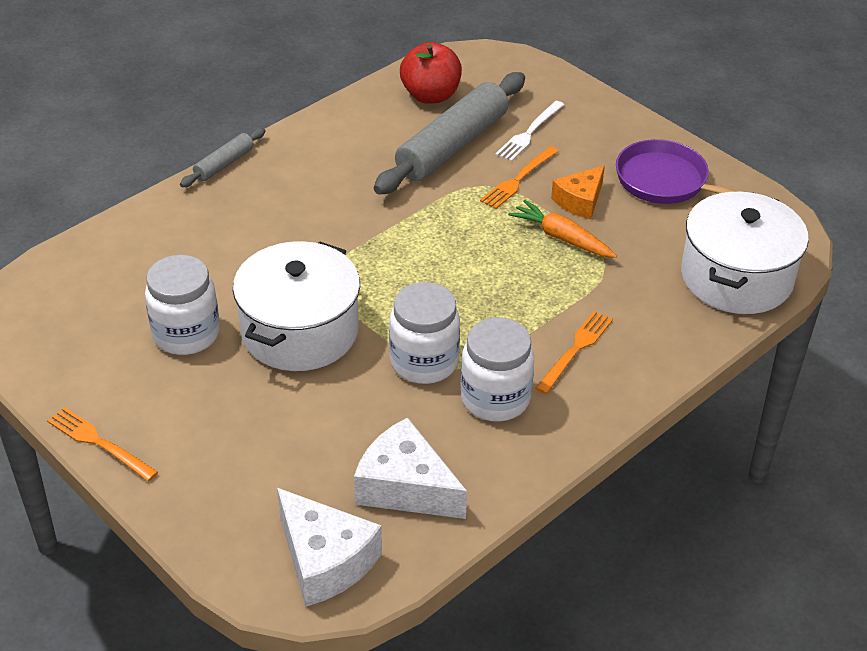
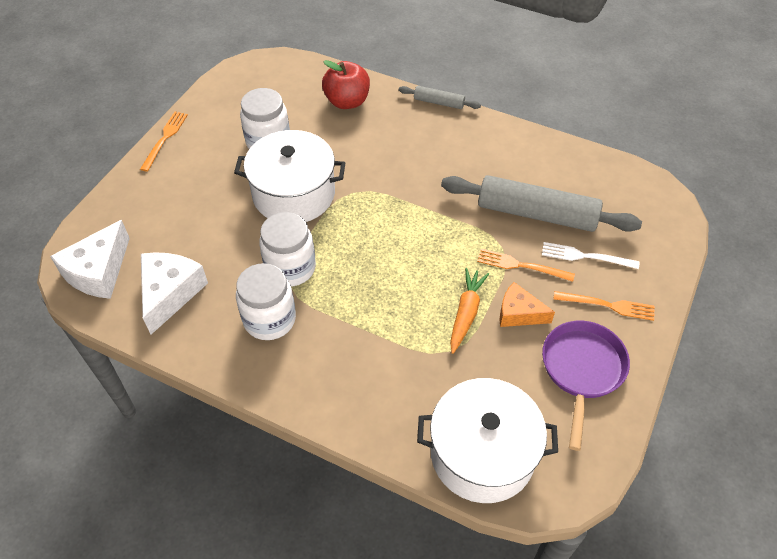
camera: 70 degrees right, 10 degrees up
(430, 95) = (590, 182): red apple -> red apple (347, 101)
(576, 349) = (340, 356): orange fork -> orange fork (608, 305)

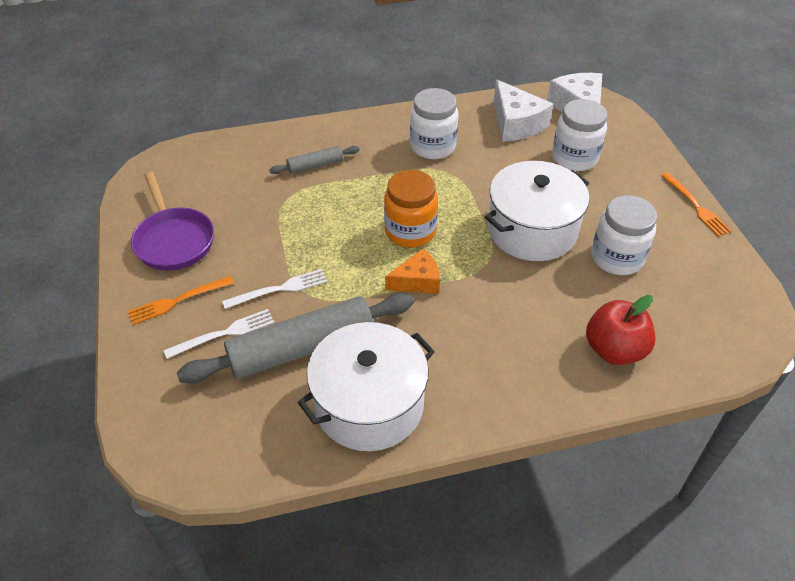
camera: 140 degrees right, 5 degrees down
(290, 268) = (460, 180): white jar -> white jar (574, 158)
(380, 249) = (410, 231): none -> orange jar
(439, 102) = (525, 419): grey rolling pin -> grey rolling pin (315, 165)
(466, 313) = (296, 227): orange carrot -> none
(482, 454) = (216, 158): white pot -> white pot (369, 404)
(518, 313) = (253, 251): orange cheese -> orange cheese (417, 281)
(521, 265) = (279, 289): orange fork -> white fork

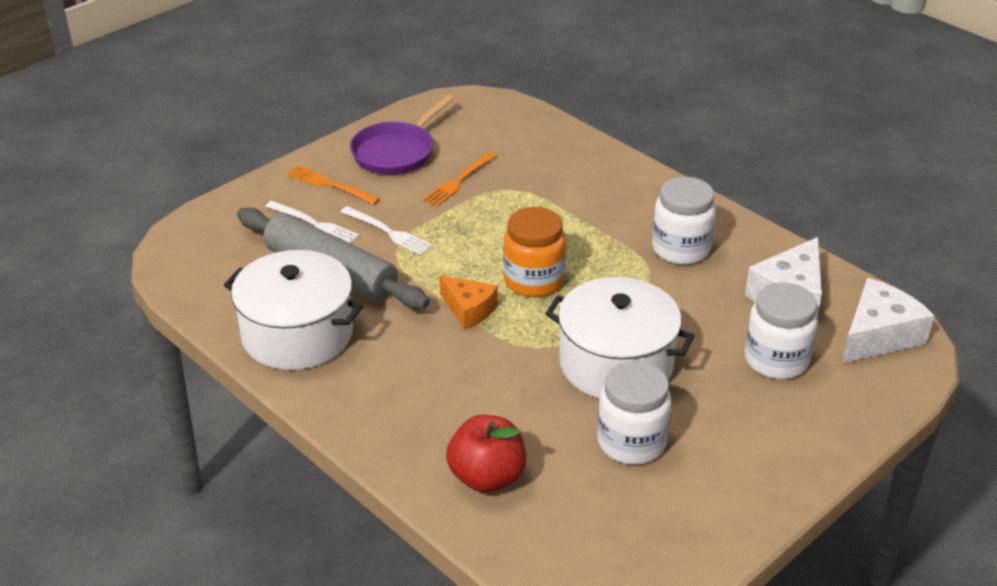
camera: 60 degrees right, 10 degrees down
(315, 165) = (570, 186): grey rolling pin -> none
(696, 206) = (791, 489): orange fork -> orange fork (459, 181)

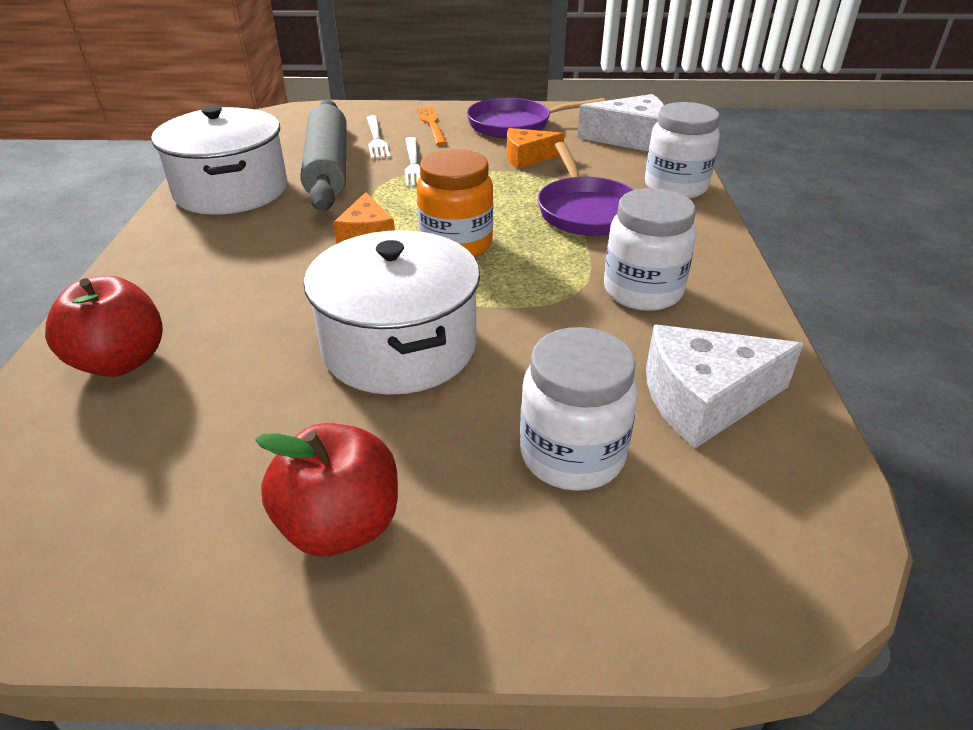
camera: 45 degrees right, 0 degrees up
(459, 181) = (527, 158): orange fork -> orange cheese
(568, 207) = (586, 211): none -> purple pan
(631, 442) = (276, 424): white jar -> white jar (675, 187)
(737, 457) = (340, 525): none -> red apple
(878, 335) = (766, 522): white cheese -> white cheese (630, 138)

